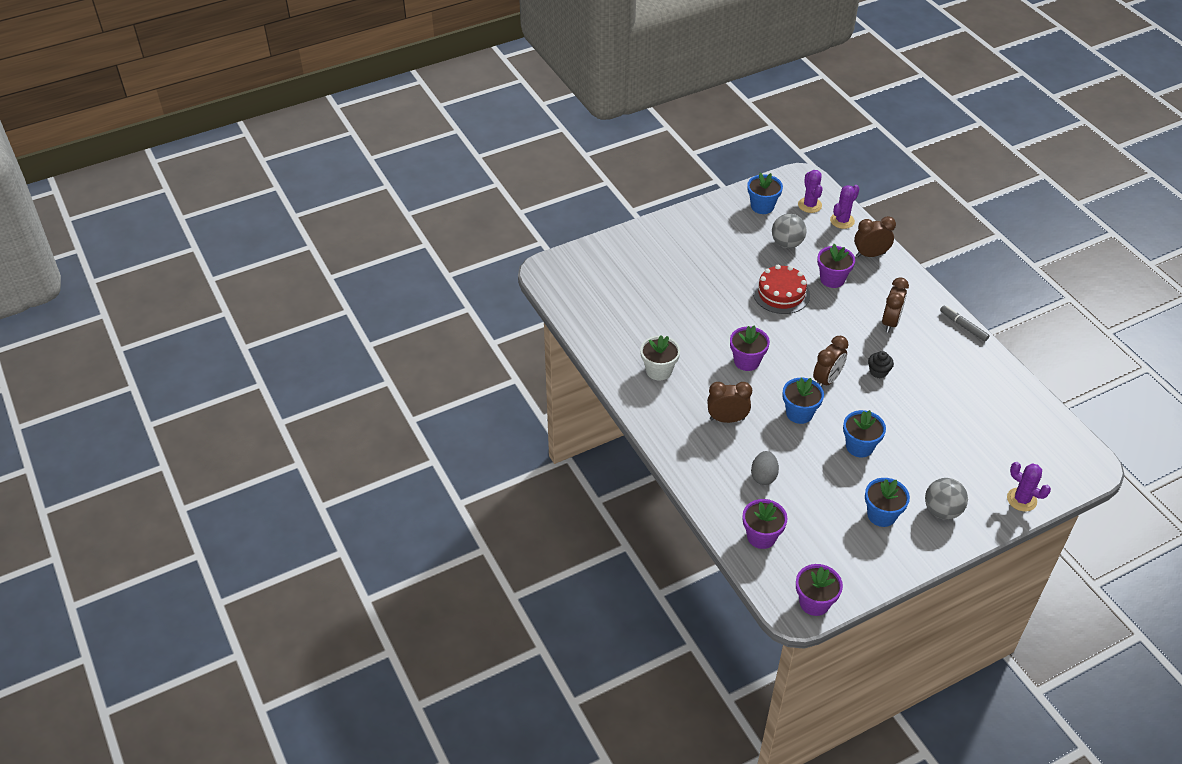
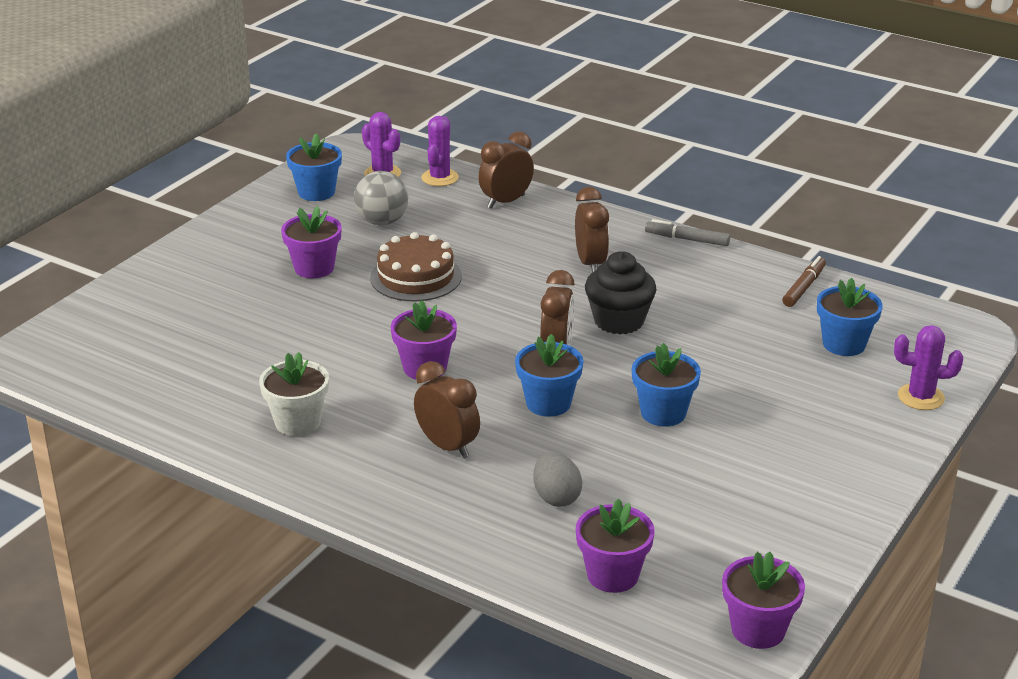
camera: 30 degrees left, 15 degrees down
(727, 419) = (447, 446): brown clock -> brown clock turned 75 degrees clockwise
(781, 293) = (416, 277): red cake -> brown cake
(832, 279) = (475, 241): purple flower pot -> purple flower pot (314, 268)
(878, 372) = (619, 321): black cupcake -> black cupcake, size x1.78
(881, 515) = (760, 482): blue flower pot -> blue flower pot (844, 344)
(942, 510) = (834, 447): grey ball -> none
(1010, 391) = (804, 287): none -> brown marker

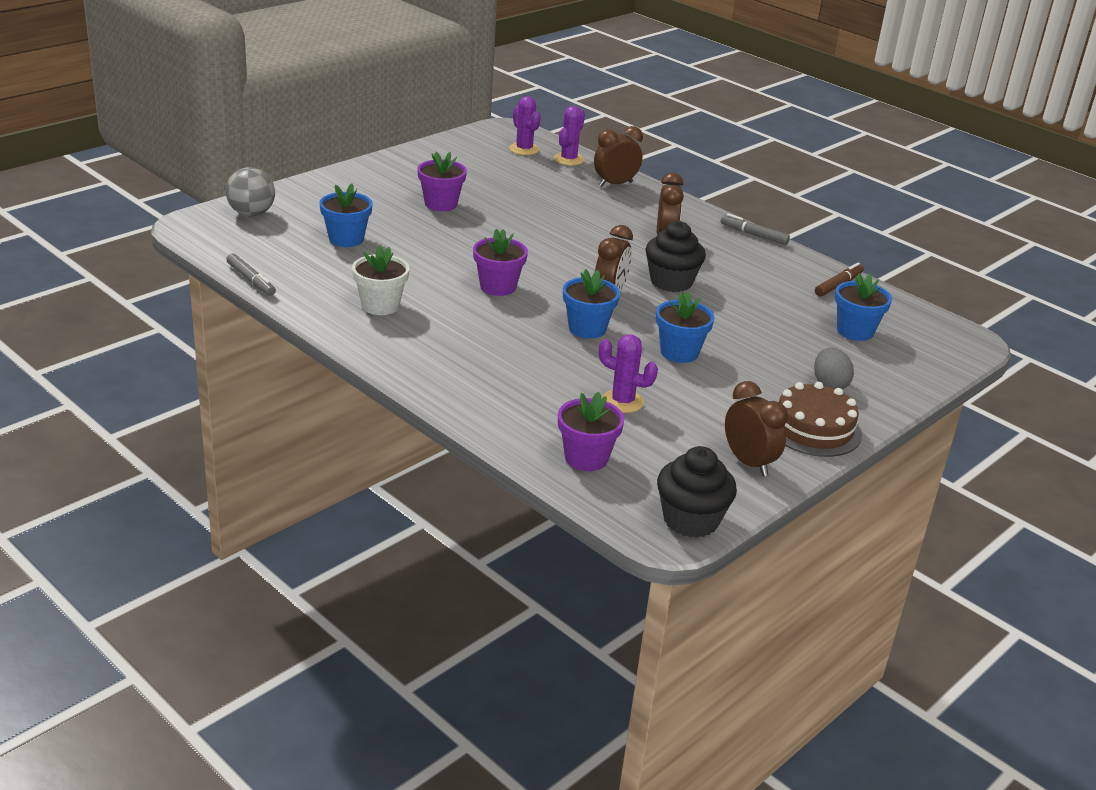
camera: 10 degrees right, 0 degrees up
(129, 419) = (251, 280): none -> grey marker
(316, 192) = (466, 153): blue flower pot -> blue flower pot (346, 239)
(382, 221) = (509, 181): grey ball -> grey ball (251, 213)
(416, 277) = (519, 223): brown cake -> brown cake (813, 428)
(447, 446) = (492, 343): brown clock -> brown clock (749, 463)
(556, 497) = (564, 395): grey egg -> grey egg (829, 384)
(758, 630) = (690, 520): purple flower pot -> black cupcake
(921, 397) = (905, 381): purple cactus -> purple cactus (622, 401)

